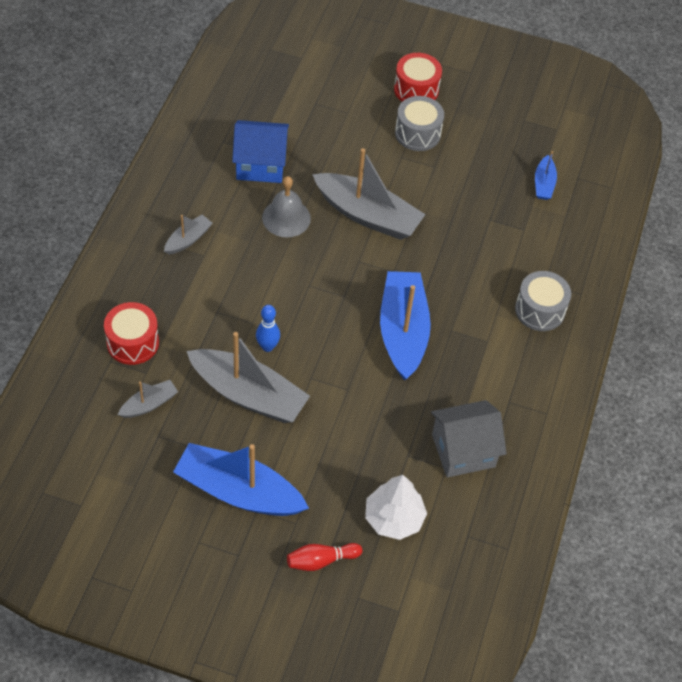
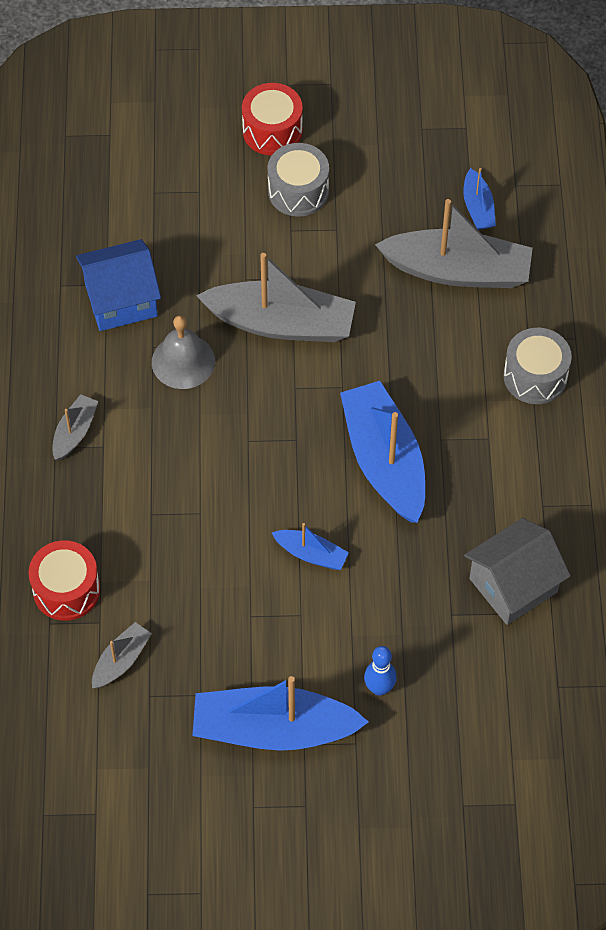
camera: 15 degrees left, 5 degrees up
(248, 394) = (234, 606): grey boat -> grey boat (458, 270)
(267, 347) = (231, 537): blue bowling pin -> blue bowling pin (379, 688)
(321, 378) = (311, 554): none -> blue boat
(321, 560) = (403, 777): red bowling pin -> none
(394, 518) = (466, 696): white tree -> none

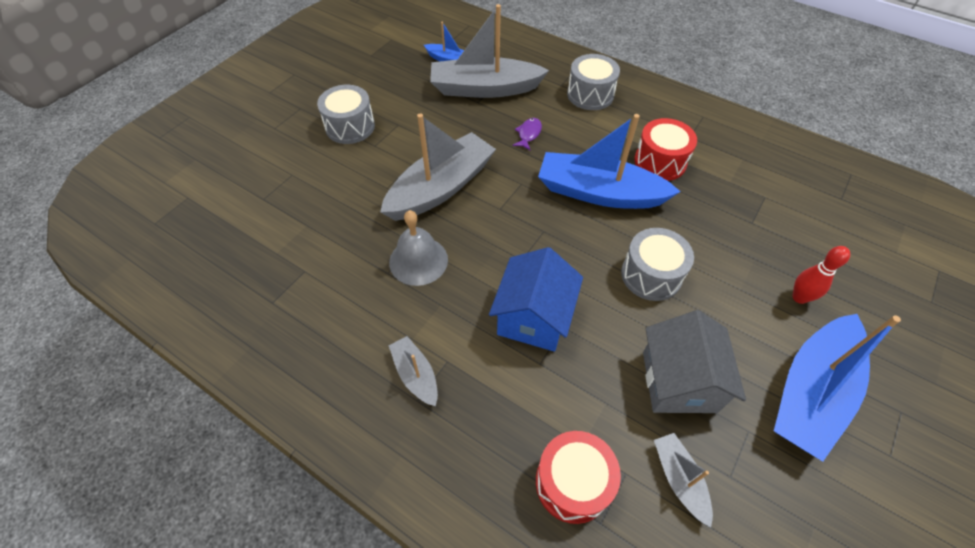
camera: 55 degrees left, 5 degrees down
(121, 300) = (327, 269): blue house -> blue house (533, 317)
(272, 131) = (292, 115): red drum -> red drum (660, 162)
(311, 554) = (651, 275): blue boat -> grey drum
(379, 688) = (799, 297): blue bowling pin -> red bowling pin
(419, 353) = (528, 134): none -> purple fish
(458, 270) = (484, 89): grey boat -> grey boat turned 135 degrees counterclockwise
(513, 585) = (745, 180): grey house -> grey house (679, 382)

